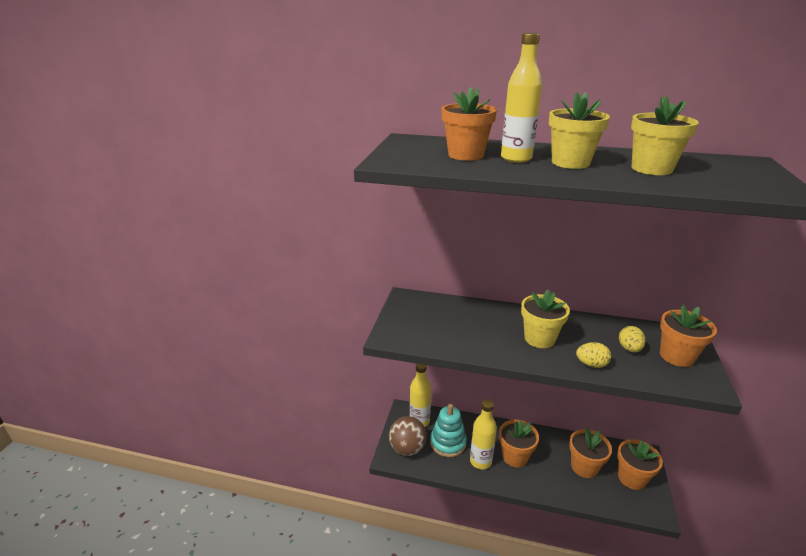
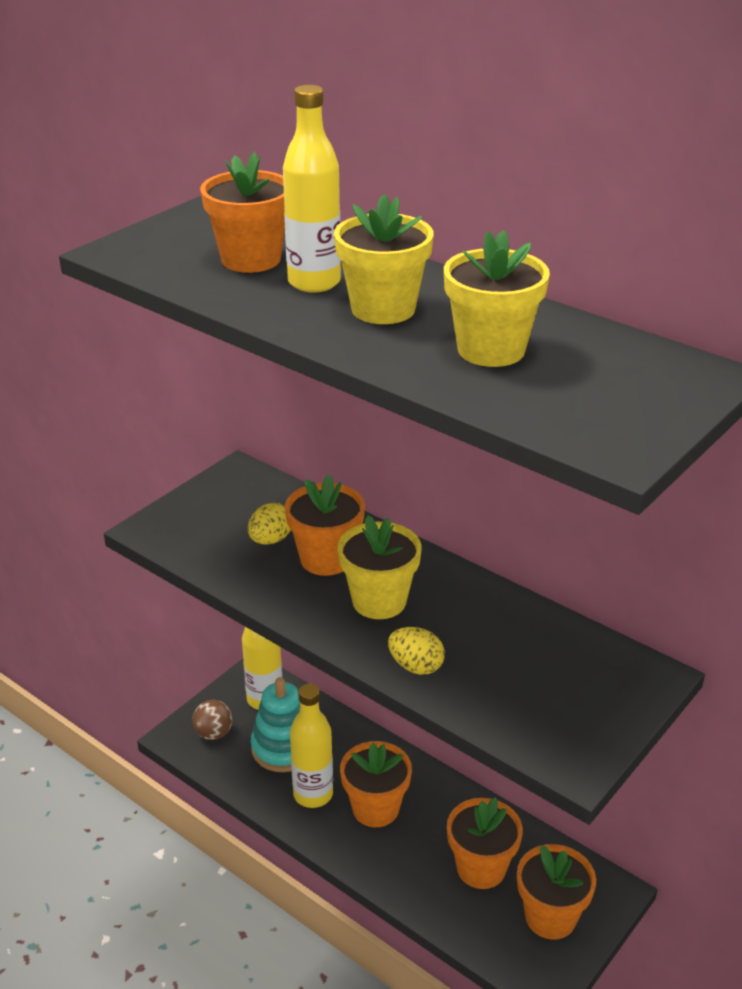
camera: 25 degrees right, 5 degrees up
(407, 448) = (214, 733): brown ball -> brown ball, size x0.60
(629, 349) = (511, 663): yellow egg -> yellow egg (270, 540)
(676, 356) = (580, 701): orange flower pot -> orange flower pot (326, 559)

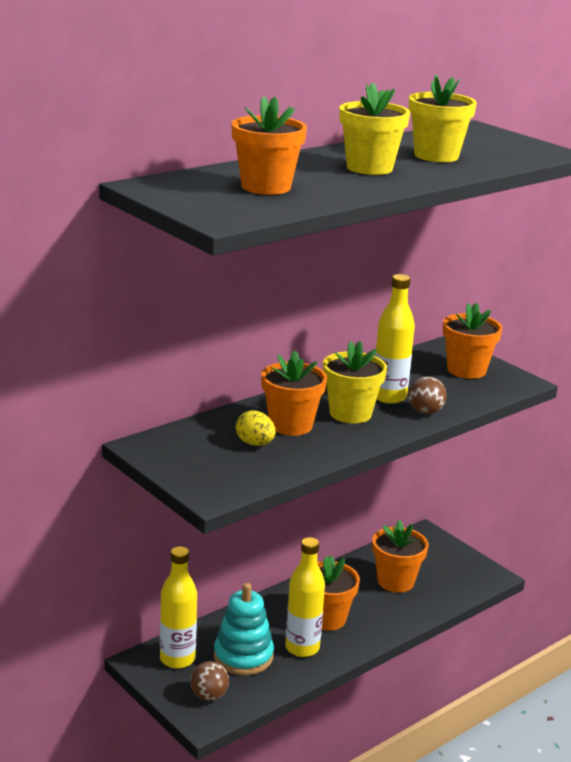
camera: 80 degrees left, 10 degrees down
(314, 282) = (318, 177): yellow bottle -> yellow bottle (389, 397)
(416, 666) = (425, 412): yellow egg -> brown ball
(550, 917) = (442, 562): orange flower pot -> orange flower pot (466, 370)

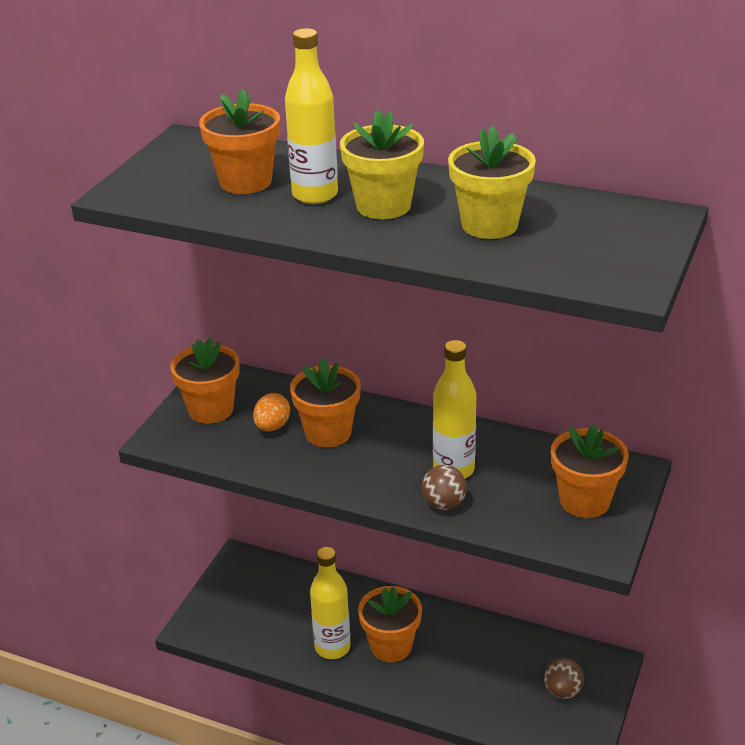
camera: 65 degrees right, 10 degrees up
(177, 659) = (257, 577): yellow bottle -> yellow bottle (315, 195)
(209, 696) = (223, 617): brown ball -> brown ball (562, 691)
(243, 656) = (291, 615): turquoise stacking toy -> none
(255, 443) = (272, 426): yellow egg -> orange egg
(350, 413) = (389, 458): yellow flower pot -> none
(395, 581) = (497, 672): orange flower pot -> orange flower pot (211, 410)

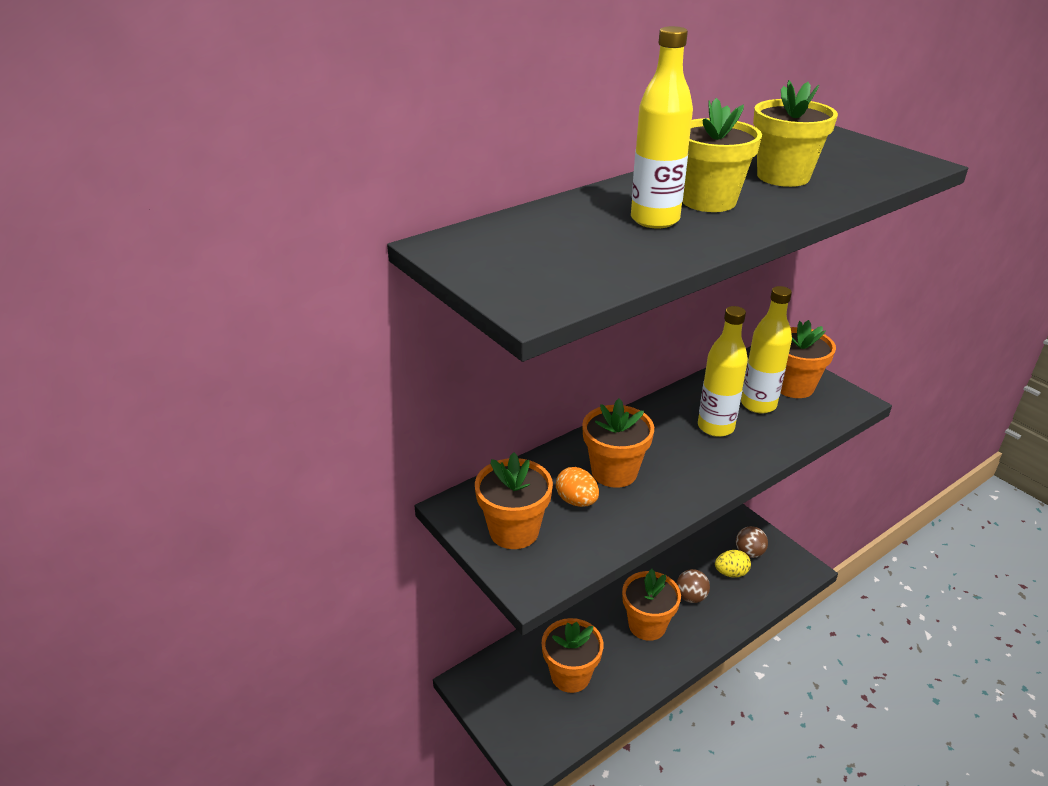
camera: 60 degrees left, 0 degrees up
(245, 182) = (587, 240): orange flower pot -> orange flower pot (570, 675)
(332, 647) = (624, 663): yellow bottle -> yellow bottle (758, 404)
(444, 504) = (756, 448): brown ball -> brown ball (691, 597)
(517, 685) = (731, 573): none -> yellow egg

